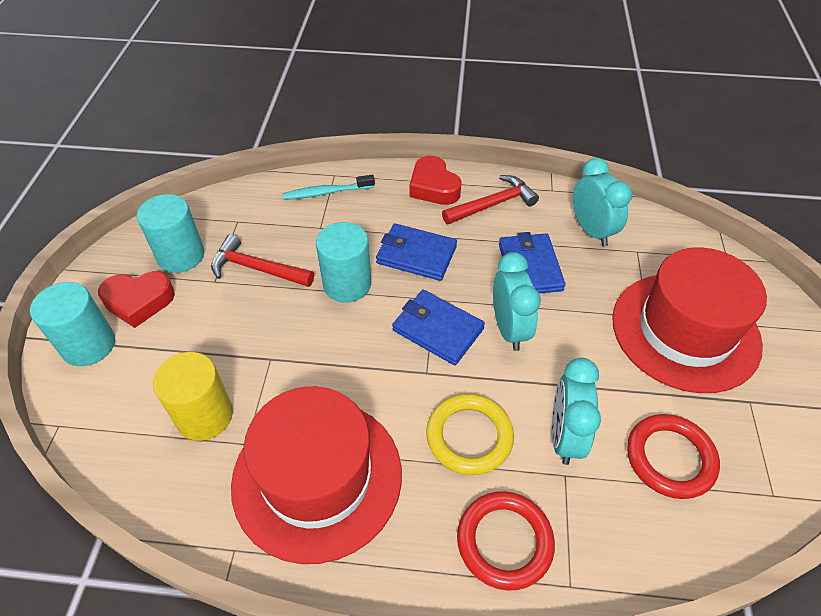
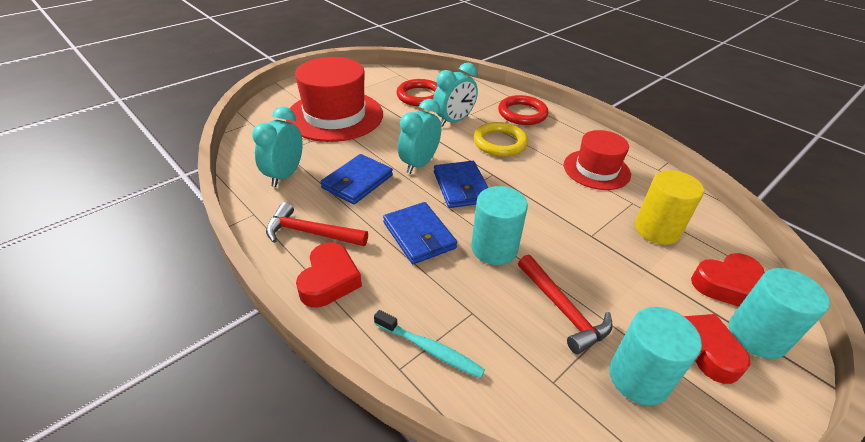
camera: 140 degrees left, 10 degrees down
(118, 385) = (727, 285): none -> red heart
(317, 477) = (596, 169): red hat -> red hat, size x0.61

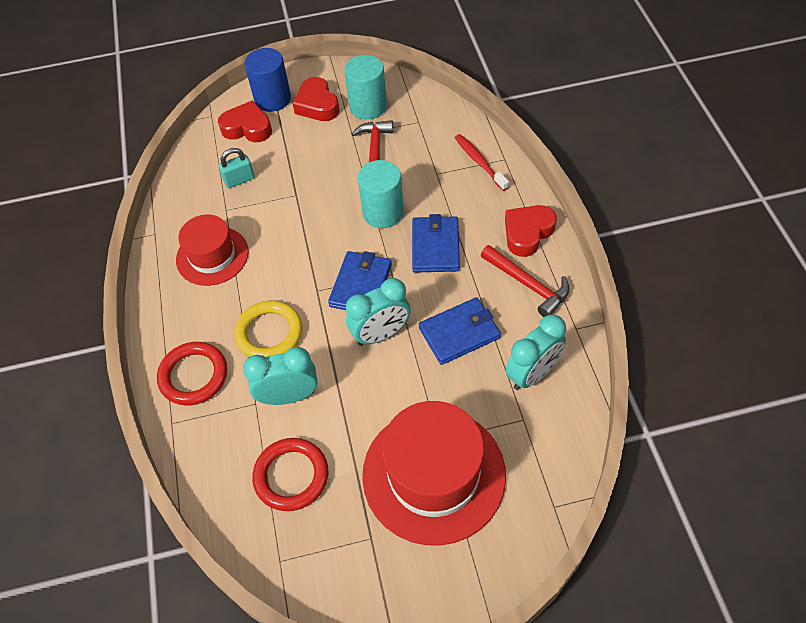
camera: 145 degrees left, 15 degrees up
(430, 349) = (479, 162): turquoise toothbrush -> red toothbrush
(657, 229) = (239, 180): yellow cylinder -> turquoise padlock
(757, 335) = (272, 99): turquoise cylinder -> blue cylinder

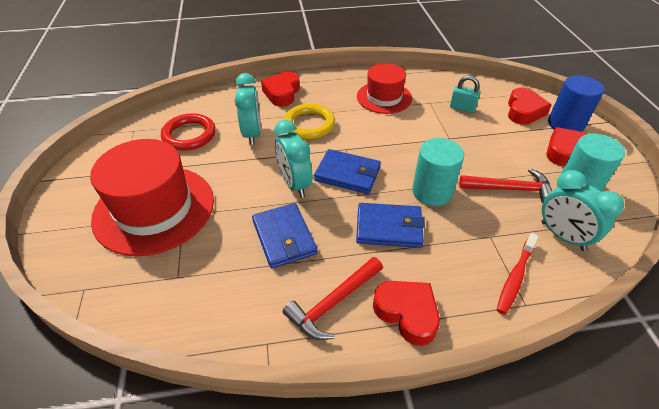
camera: 90 degrees right, 10 degrees down
(193, 376) = (282, 93): red ring -> red heart
(239, 180) = (462, 108): turquoise padlock -> turquoise padlock turned 45 degrees counterclockwise
(479, 162) = (515, 277): red toothbrush -> red toothbrush turned 150 degrees clockwise
(532, 374) = (223, 291): turquoise clock -> turquoise clock (562, 236)

